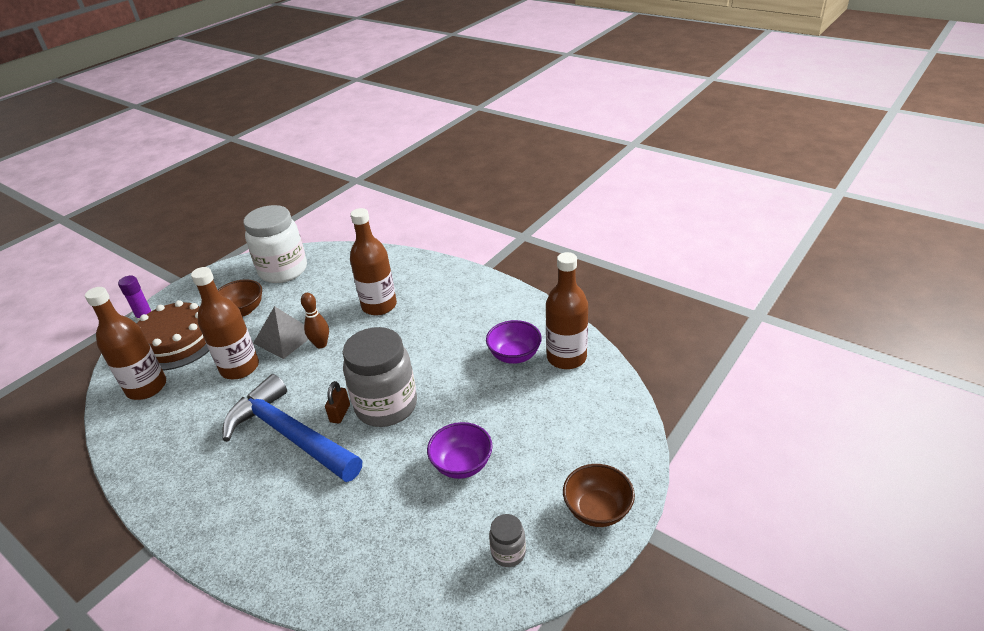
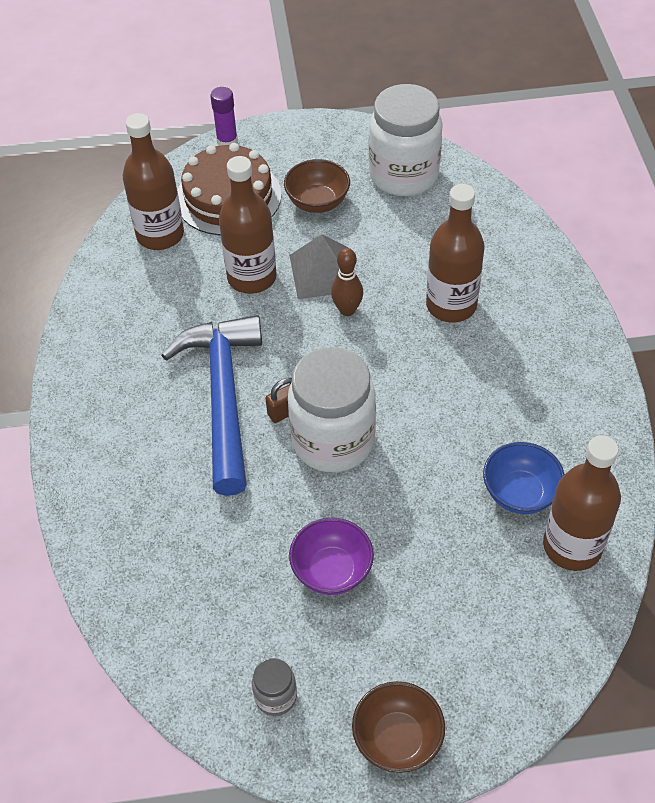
camera: 45 degrees right, 15 degrees up
(386, 406) = (333, 441): grey jar -> white jar
(514, 355) = (520, 493): purple bowl -> blue bowl

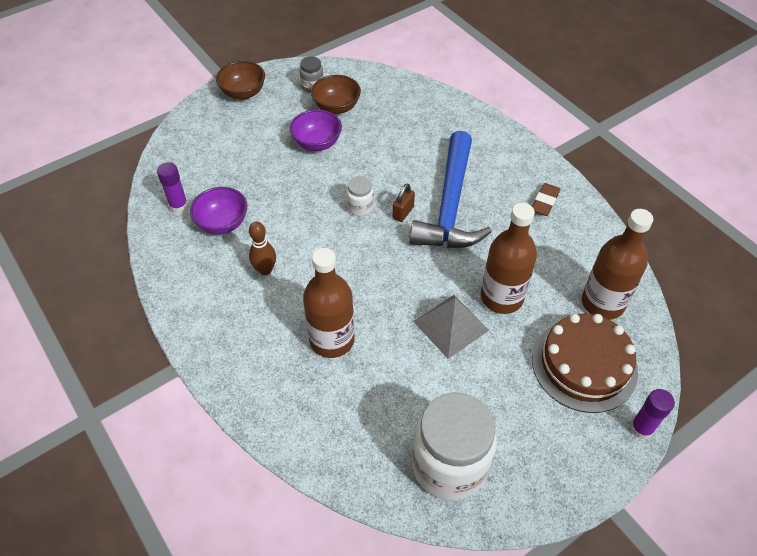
camera: 150 degrees right, 0 degrees up
(112, 355) = (545, 202): none -> brown eraser
(223, 397) = (450, 206): blue hammer -> blue hammer turned 45 degrees clockwise
(317, 202) = (505, 394): brown bowl -> brown bowl (336, 107)
(333, 441) = (360, 207): white jar -> white jar, size x0.44
(347, 310) = (410, 301): brown bowling pin -> brown bowling pin (265, 270)
(520, 493) = (222, 223): blue bowl -> purple bowl
(572, 546) = (179, 206): brown bottle -> purple glue stick

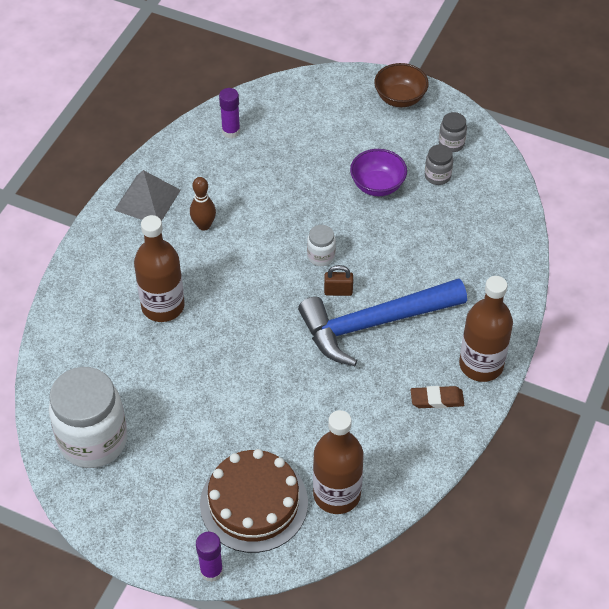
camera: 60 degrees right, 0 degrees up
(222, 223) = (233, 170): purple bowl -> none
(336, 107) = (437, 176): brown bowl -> grey jar
(450, 325) = (231, 384): grey pyramid -> grey pyramid (147, 200)
(502, 297) = (289, 410): brown bottle -> brown bottle (481, 365)

